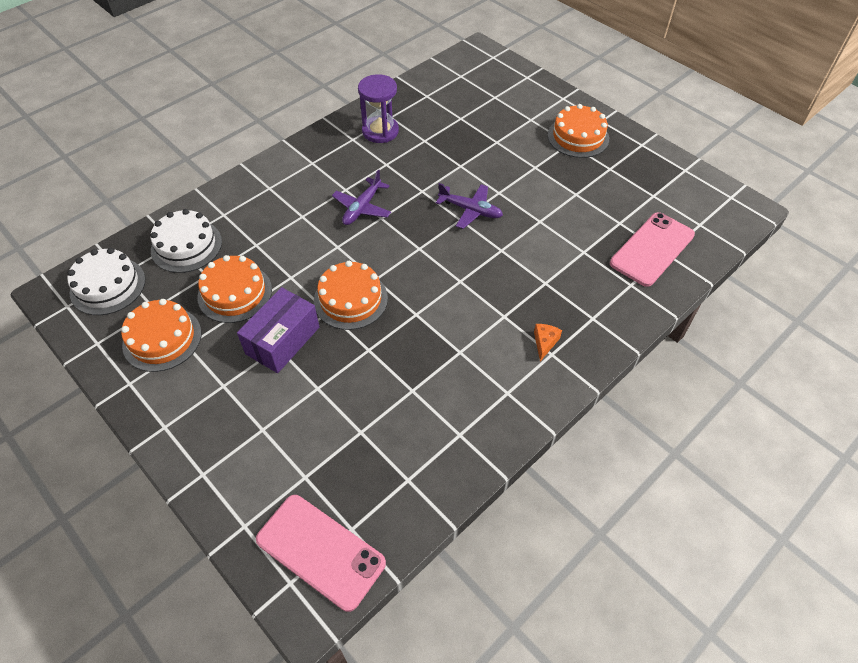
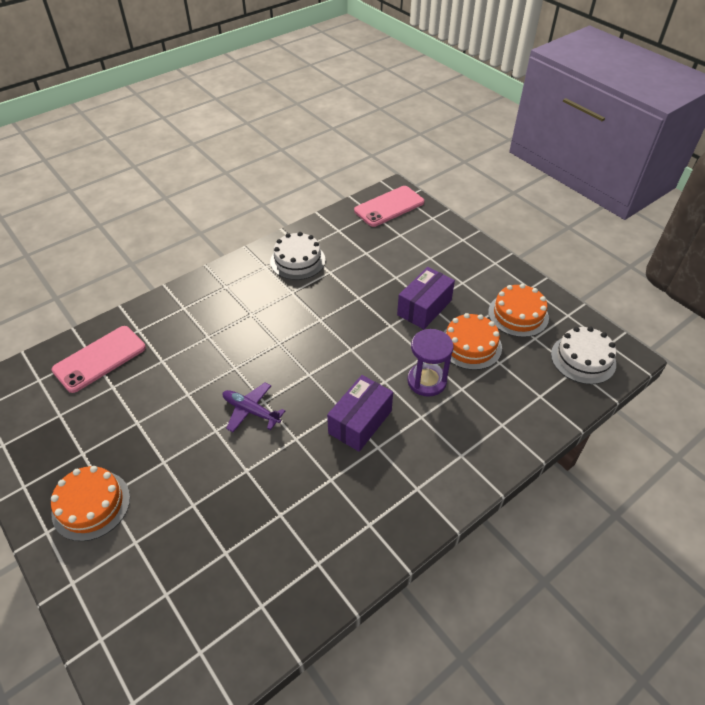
camera: 175 degrees left, 5 degrees down
(186, 246) = (527, 392): white cake -> white cake (297, 260)
(320, 551) = (389, 206): pink phone -> pink phone turned 75 degrees counterclockwise
(350, 299) = (372, 334): orange cake -> none
(362, 208) = (360, 422): purple plane -> purple box
(380, 131) = (333, 535): purple hourglass -> purple hourglass (426, 381)
(544, 343) = (227, 293): orange cheese -> none

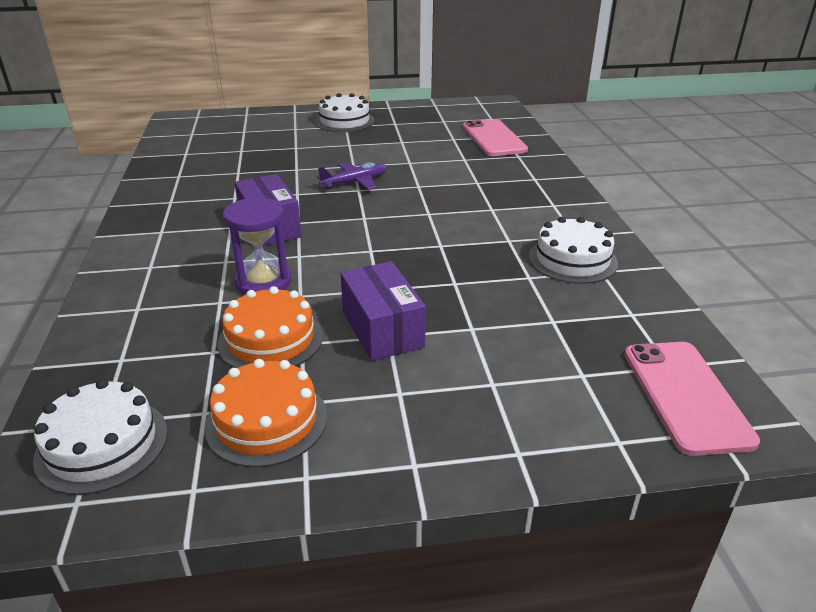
camera: 120 degrees right, 15 degrees down
(91, 505) = (344, 121): orange cake -> white cake

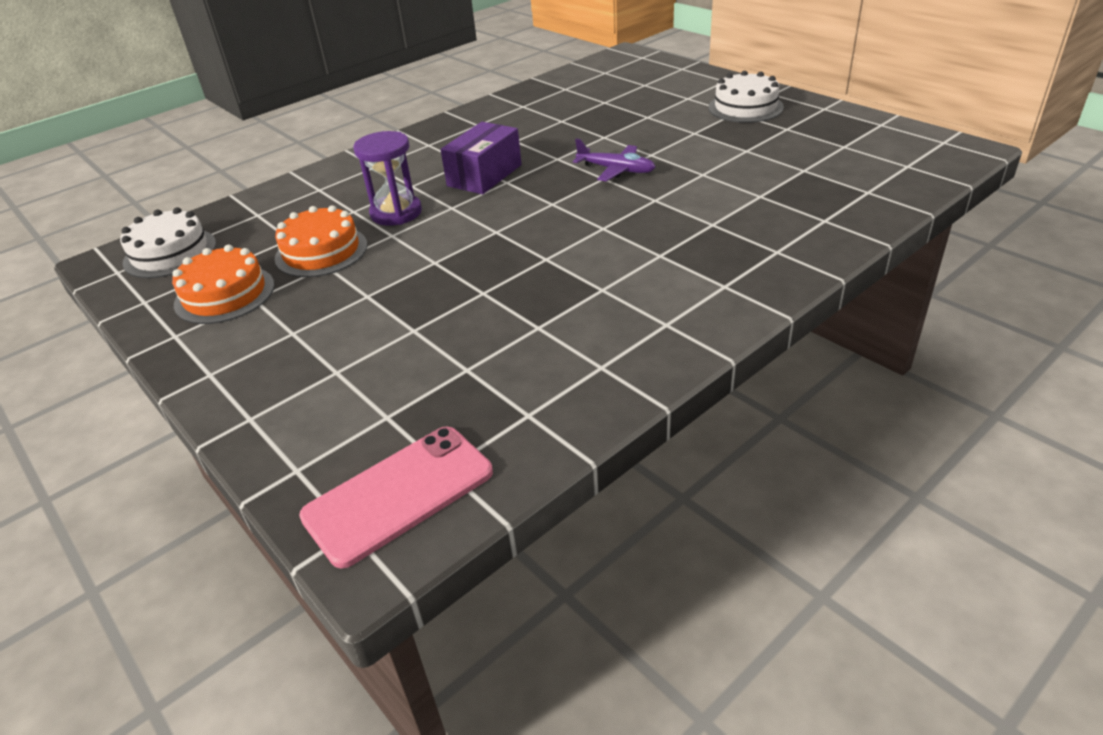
camera: 60 degrees right, 5 degrees up
(382, 329) = (374, 289): purple box -> none
(494, 138) = (848, 189): pink phone -> none
(572, 259) = (606, 340): white cake -> none

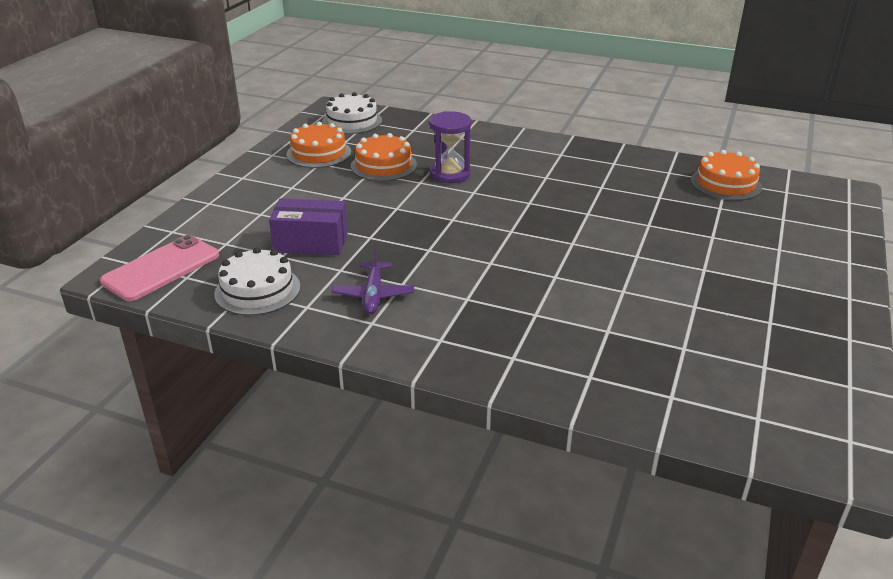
camera: 60 degrees right, 5 degrees down
(399, 494) = (161, 268): pink phone -> pink phone turned 75 degrees counterclockwise
(484, 175) = (531, 190): purple box -> purple box (311, 242)
(568, 89) = (725, 183): none -> orange cake
(616, 170) = (591, 245): purple plane -> purple plane (373, 295)
(745, 107) = (794, 287): white cake -> white cake (257, 290)

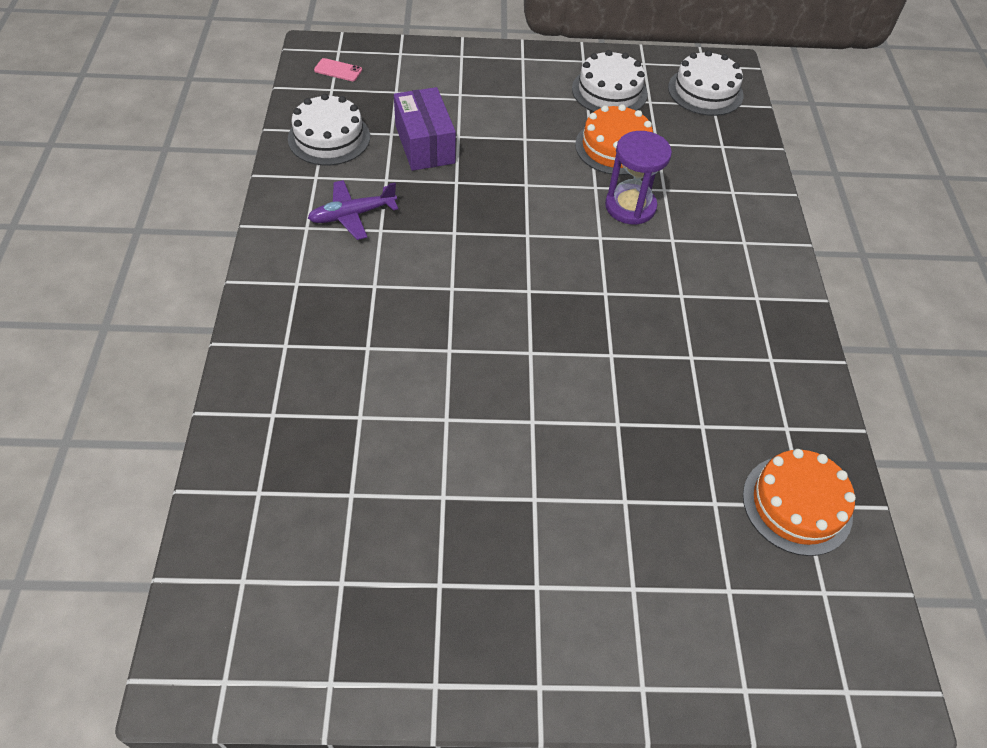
camera: 65 degrees right, 20 degrees up
(161, 268) = (338, 70): pink phone -> pink phone, size x0.44
(319, 153) = (609, 91): orange cake -> white cake

